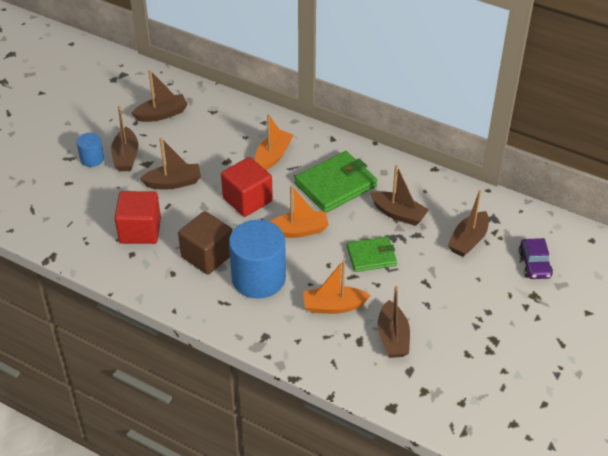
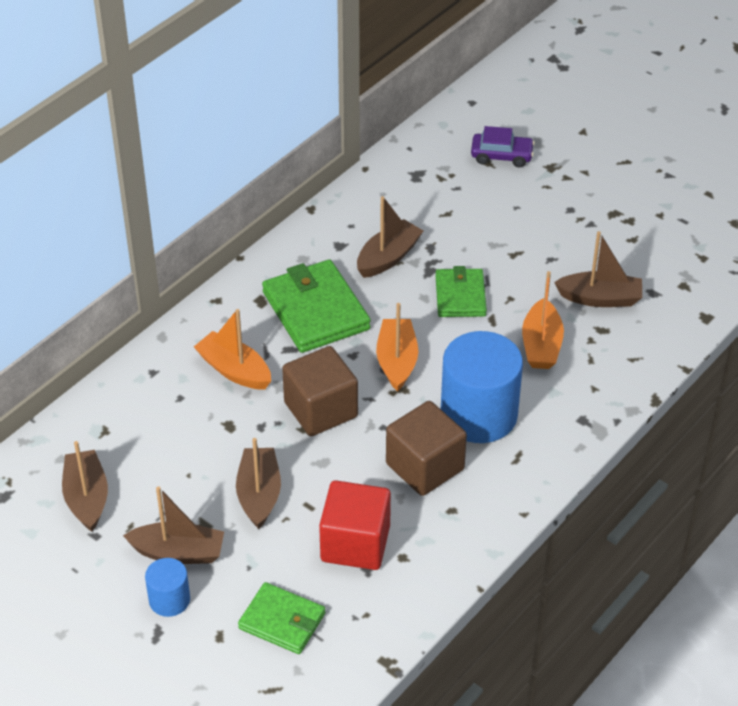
camera: 80 degrees left, 0 degrees up
(79, 207) = (282, 621): none -> green wallet
(247, 200) = (321, 410): red cube -> brown cube
(468, 240) = (451, 203): brown boat -> none

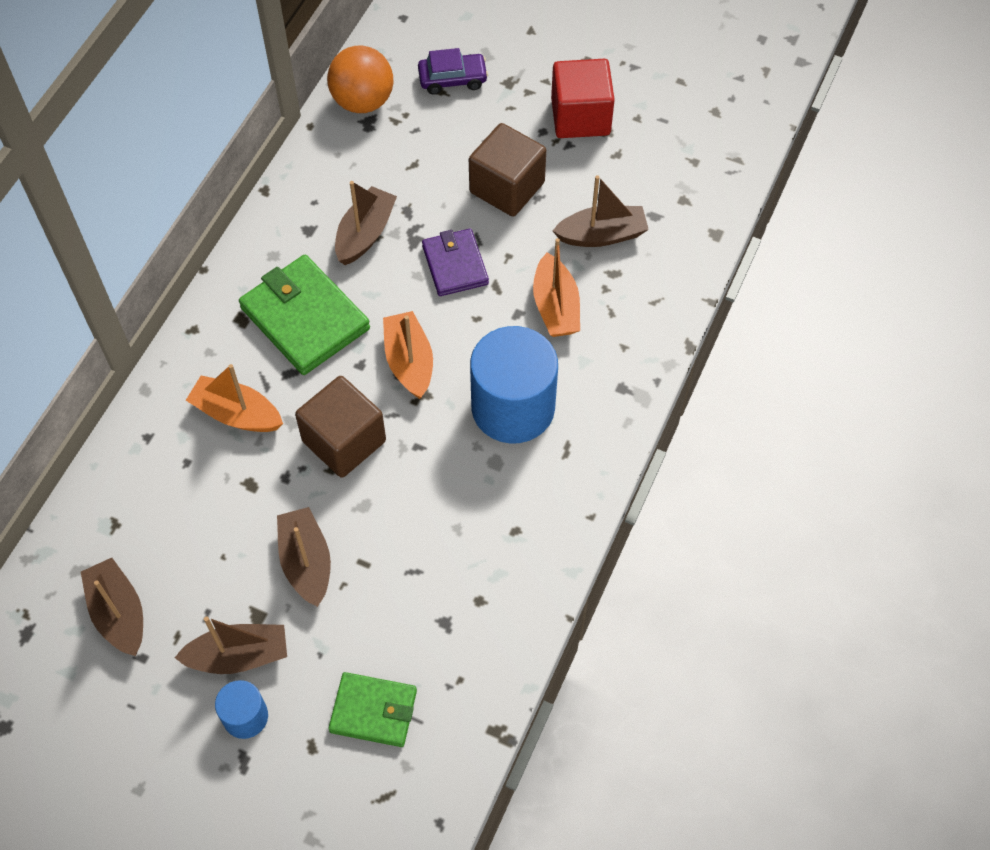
camera: 15 degrees left, 15 degrees up
(355, 543) = (425, 597): red cube -> red cube (580, 117)
(417, 158) = (363, 101): none -> orange ball
(425, 467) = (473, 485): brown cube -> brown cube (507, 187)
(460, 296) = (455, 265): green wallet -> purple wallet

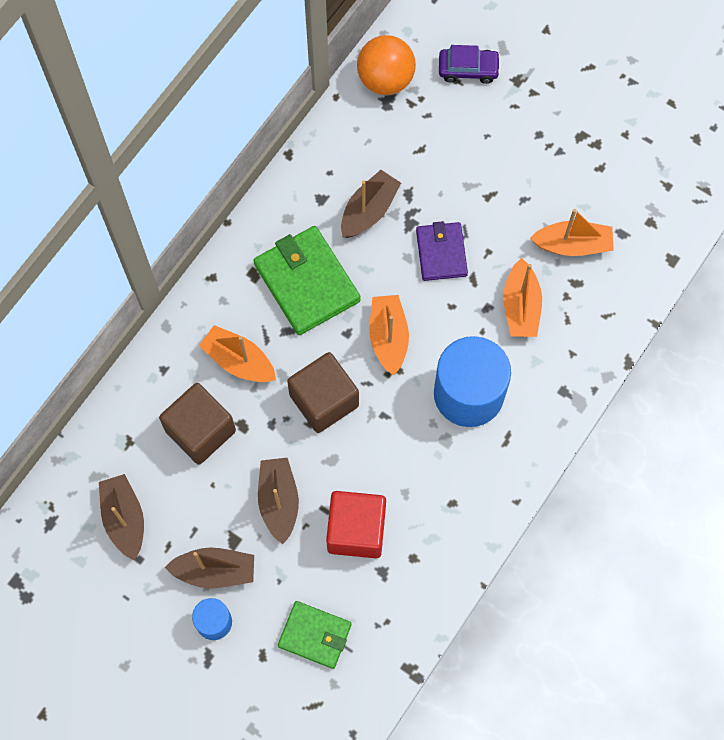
camera: 10 degrees right, 10 degrees up
(507, 187) = (498, 185): brown cube -> brown cube (200, 431)
(580, 117) = (575, 125): red cube -> red cube (356, 530)
(602, 235) = (572, 245): brown boat -> orange boat

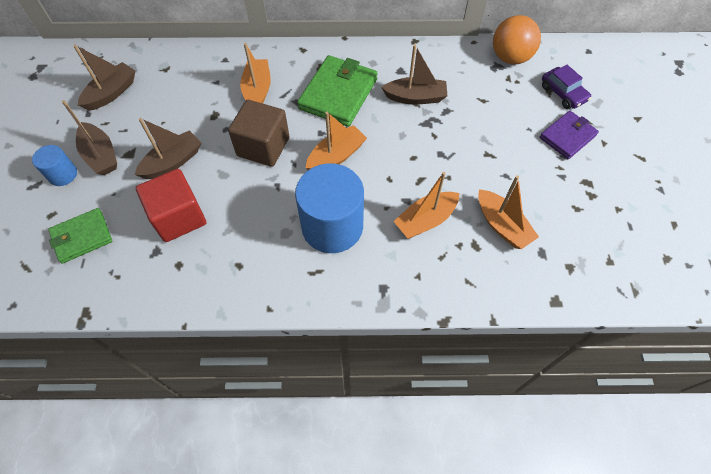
camera: 55 degrees right, 10 degrees down
(200, 431) = (196, 97): brown cube -> none
(315, 635) = (82, 237): green wallet -> green wallet turned 75 degrees clockwise
(441, 253) = (422, 151): purple wallet -> purple wallet (567, 137)

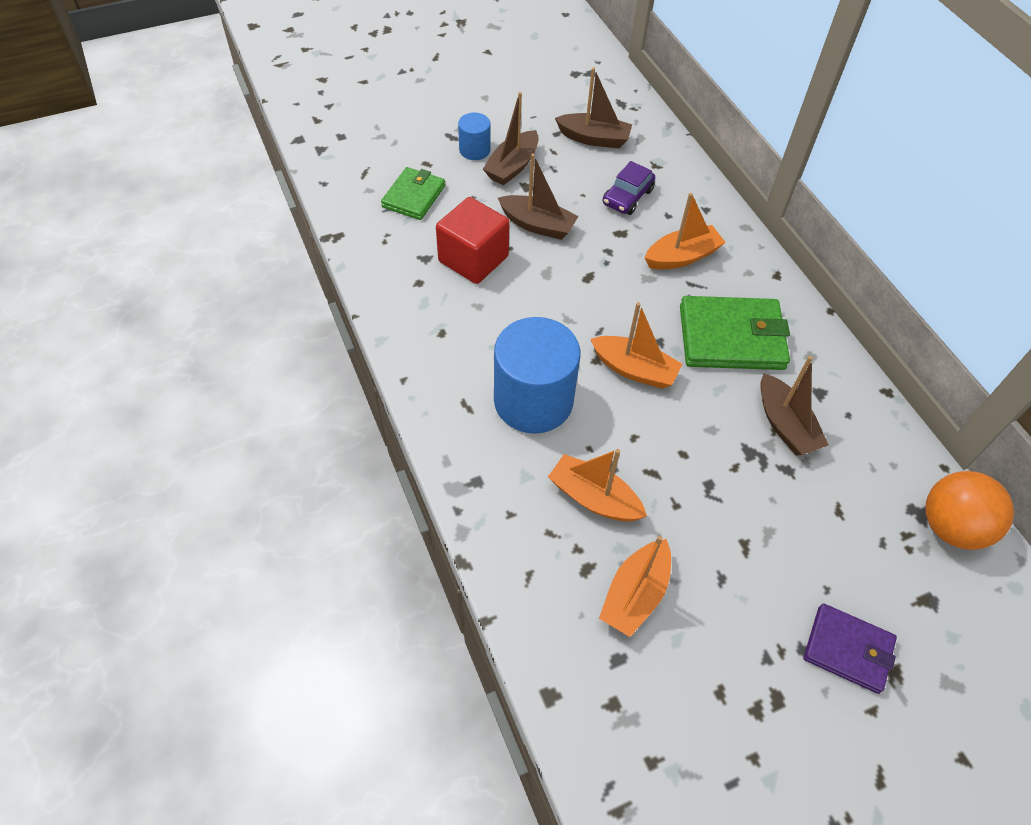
camera: 65 degrees right, 5 degrees down
(82, 237) = (414, 196): green wallet -> green wallet turned 75 degrees clockwise
(263, 146) = (605, 294): brown cube -> none
(563, 93) = (933, 623): purple car -> purple car (627, 197)

